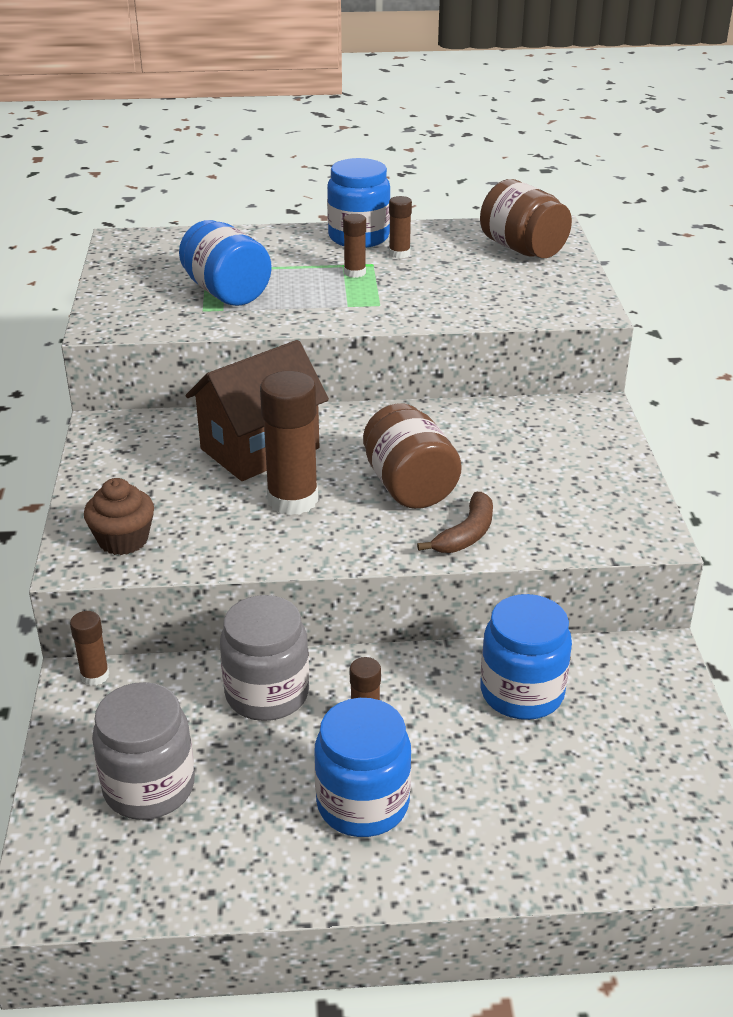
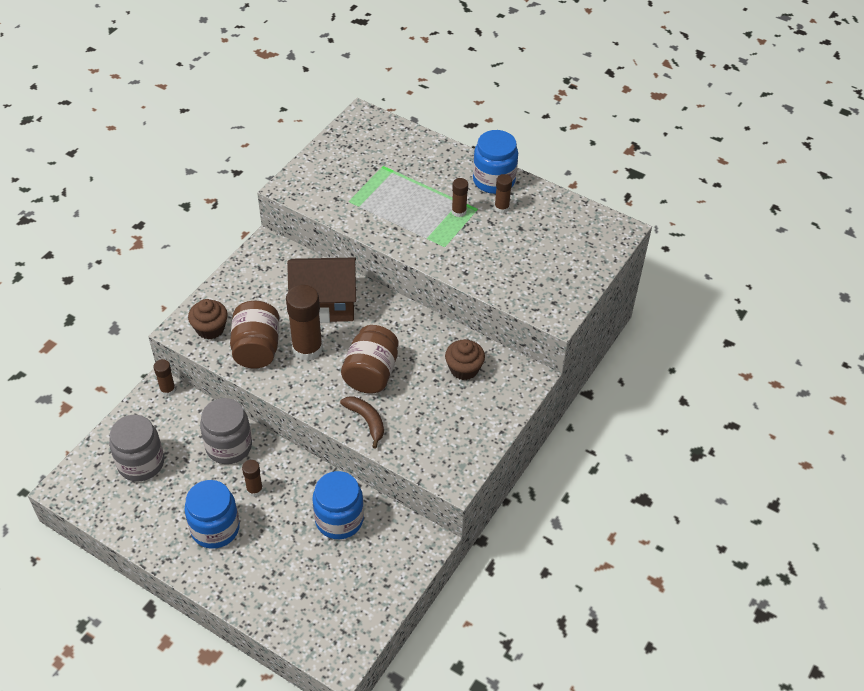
camera: 35 degrees right, 15 degrees up
(226, 292) = (374, 192): blue jar -> none
(466, 534) = (366, 421): brown banana -> brown banana turned 105 degrees counterclockwise
(514, 433) = (464, 369): none -> brown cupcake
(522, 249) = (579, 241): brown jar -> brown jar (257, 349)

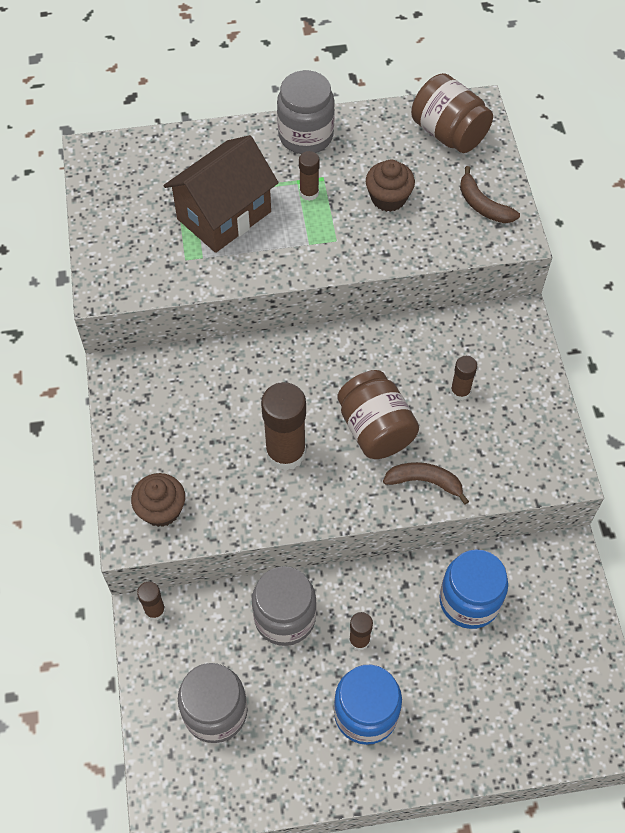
camera: 40 degrees left, 10 degrees up
(257, 349) = (235, 493): brown jar -> brown jar (448, 133)
(324, 304) = (250, 391): brown house -> brown house (224, 215)
(464, 369) = (454, 356): brown cupcake -> brown cupcake (388, 198)
(494, 180) = (306, 135): blue jar -> grey jar
(501, 208) = (345, 160): brown glue stick -> brown glue stick (460, 391)
(557, 285) = (483, 205): none -> brown banana

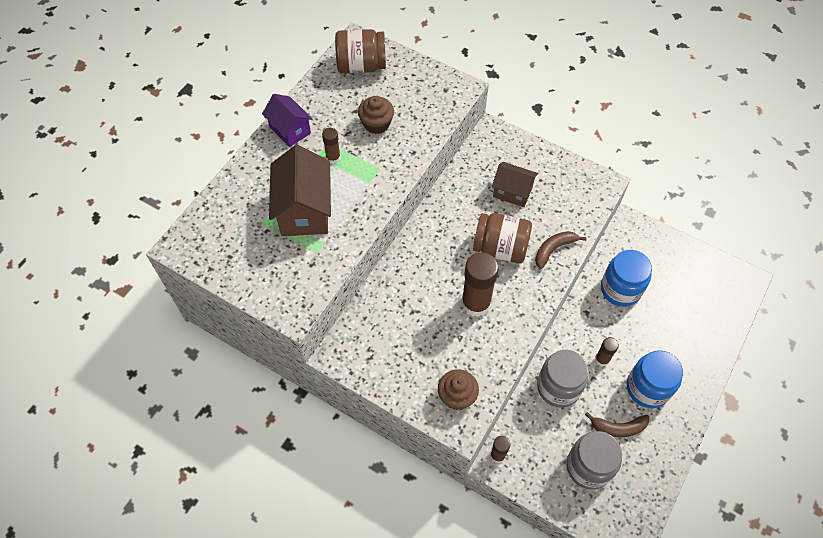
camera: 50 degrees left, 0 degrees up
(306, 135) = (290, 130): grey jar -> purple house
(460, 391) = (512, 192): brown glue stick -> brown house
(483, 205) = (425, 87): brown banana -> brown banana (618, 428)

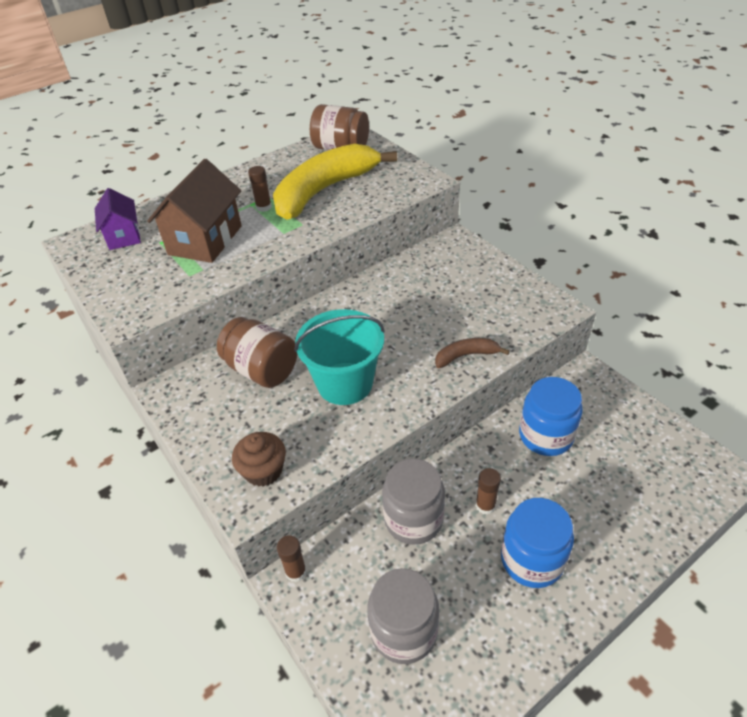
camera: 25 degrees right, 15 degrees down
(290, 130) = (240, 180): purple house -> purple house (124, 236)
(376, 124) = (324, 191): brown cupcake -> yellow banana
(476, 303) = (345, 383): brown glue stick -> turquoise bucket
(500, 248) = (404, 339): brown jar -> brown jar (262, 370)
(512, 192) = (448, 293): brown house -> none
(618, 428) = (468, 595): brown banana -> none

